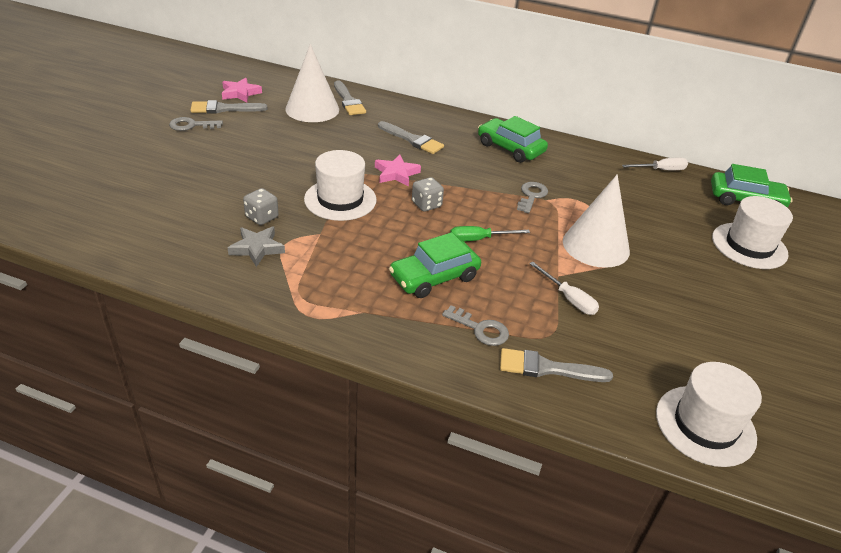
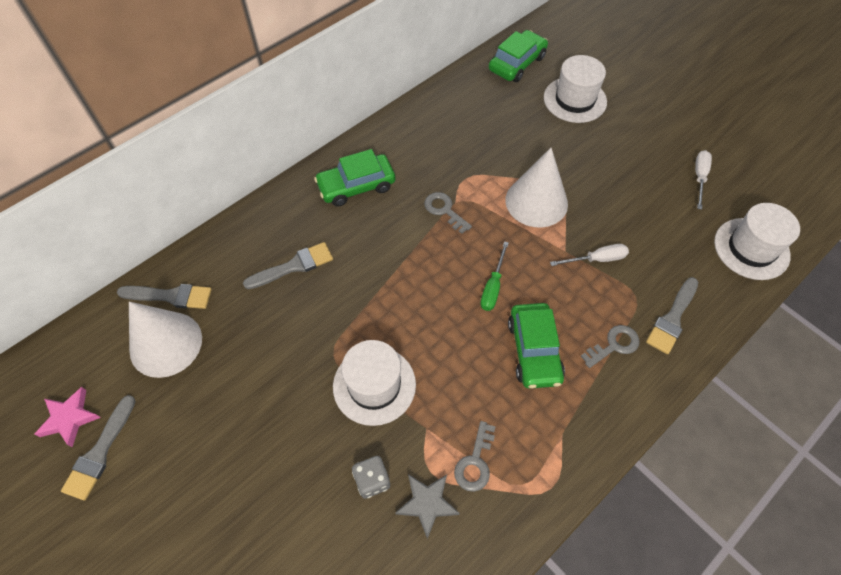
camera: 60 degrees left, 20 degrees up
(191, 125) = (120, 508): grey key -> grey key (475, 462)
(396, 173) = (351, 310): pink star -> none
(426, 205) = (419, 306): grey dice -> none
(660, 170) = (449, 92): white screwdriver -> white screwdriver (699, 177)

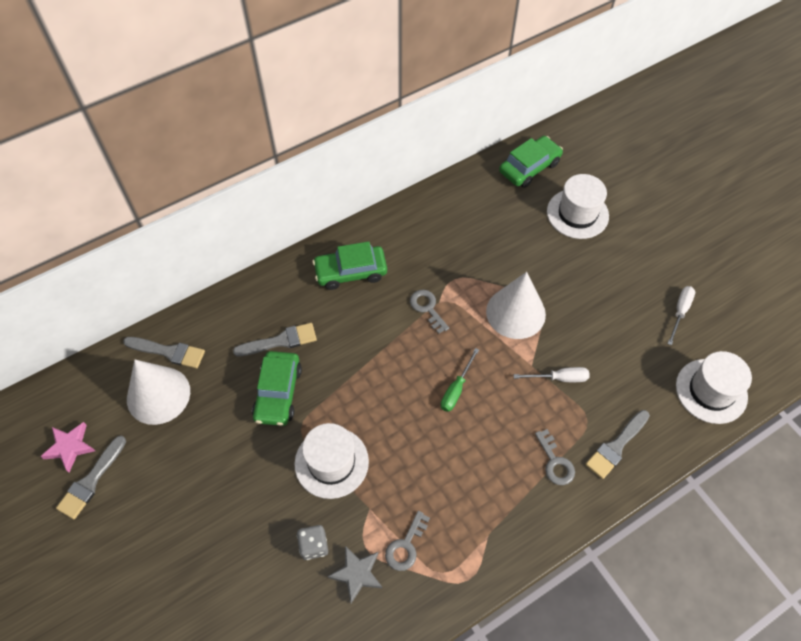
camera: 10 degrees right, 0 degrees up
(534, 350) = (480, 455): green car -> green car (278, 393)
(614, 345) = (555, 462): grey key -> grey key turned 90 degrees clockwise

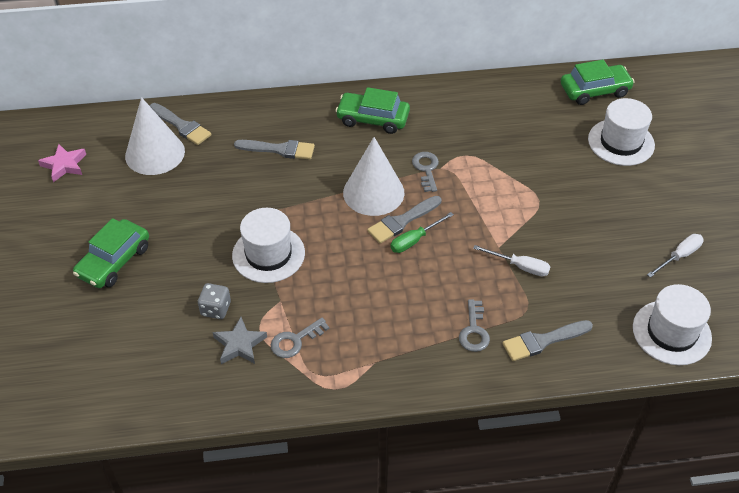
camera: 25 degrees right, 10 degrees down
(91, 480) = (66, 194): grey brush -> grey brush (402, 221)
(278, 393) = (254, 187): green car -> green car (114, 261)
(515, 312) = (509, 200): white cone -> white cone (373, 192)

